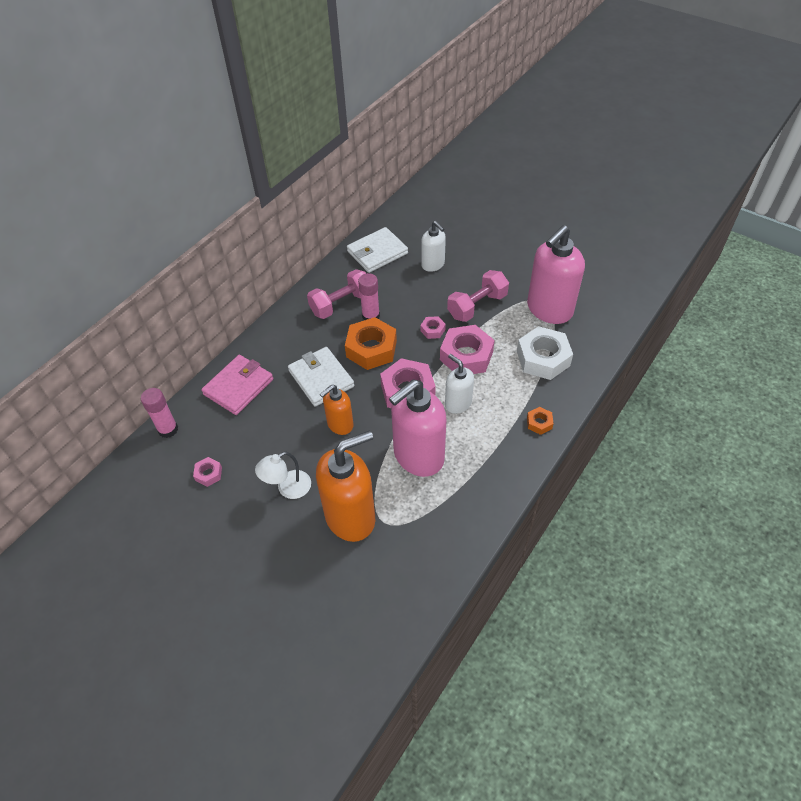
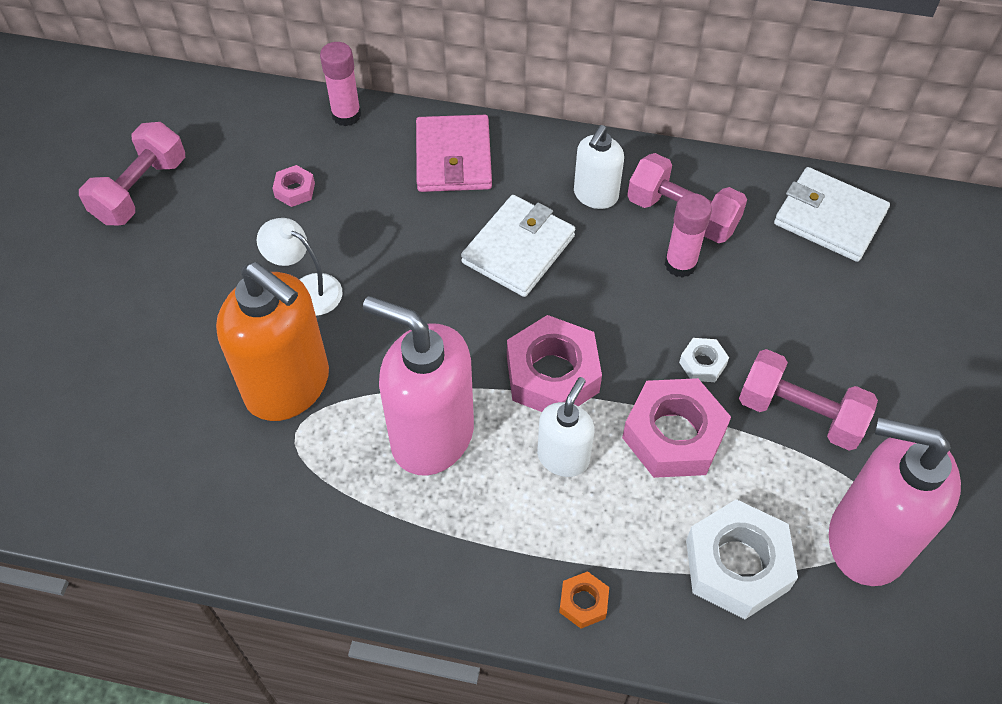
camera: 65 degrees right, 5 degrees up
(148, 564) = (141, 190): none -> pink dumbbell
(238, 387) = (453, 158): pink wallet -> pink wallet turned 75 degrees clockwise
(340, 424) = (444, 308): orange soap dispenser -> none
(371, 349) = (612, 291): orange nut -> none
(432, 330) = (702, 364): pink nut -> white nut
(433, 264) = (856, 310): white soap dispenser -> white soap dispenser (595, 195)

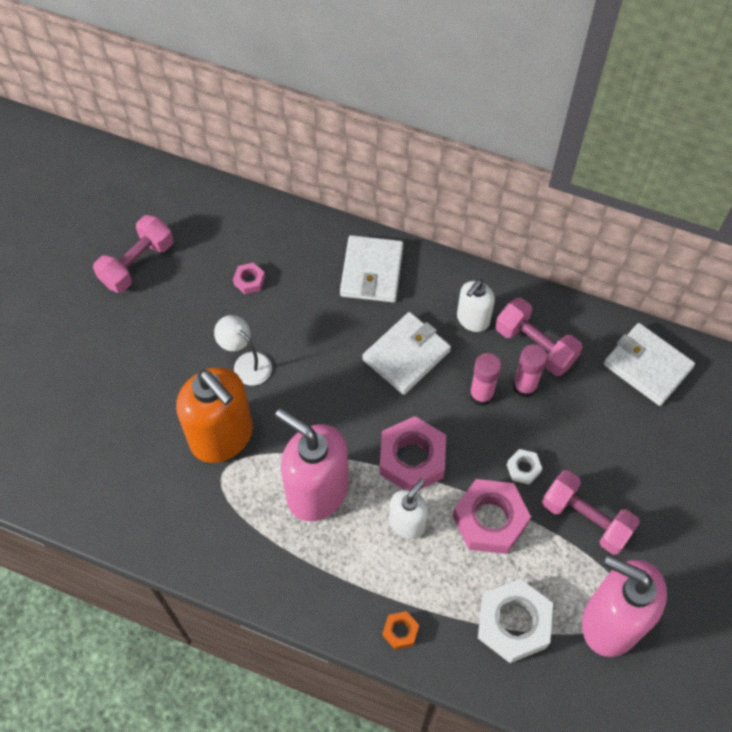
camera: 10 degrees right, 5 degrees up
(346, 115) = (297, 223): pink glue stick -> pink glue stick (481, 395)
(453, 158) = (372, 271): pink wallet -> white wallet

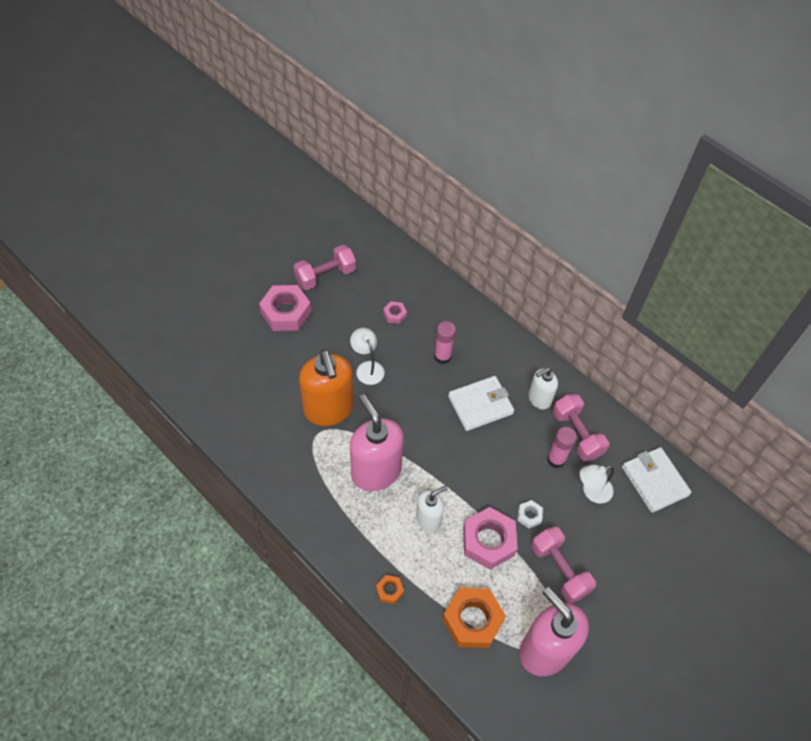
camera: 20 degrees right, 5 degrees down
(372, 271) = (482, 339): white wallet -> none
(412, 459) = (452, 476): pink nut -> pink nut (286, 312)
(481, 395) = (522, 452): pink glue stick -> pink glue stick (442, 356)
(513, 623) = (472, 620): white nut -> orange nut
(582, 409) = (591, 492): none -> white lamp

